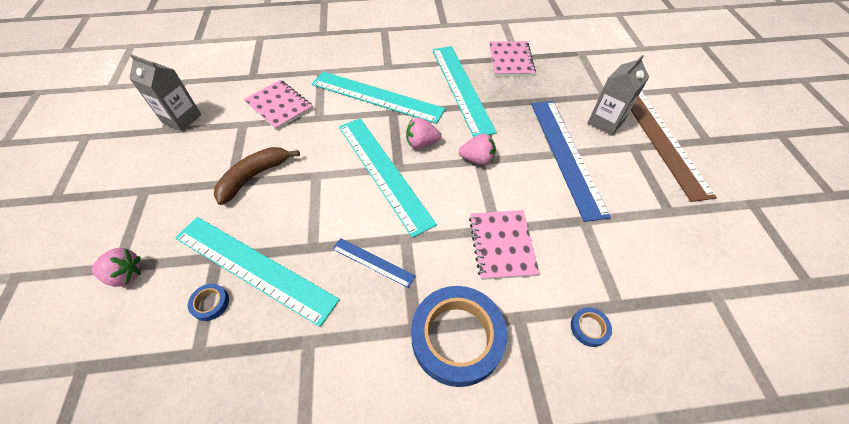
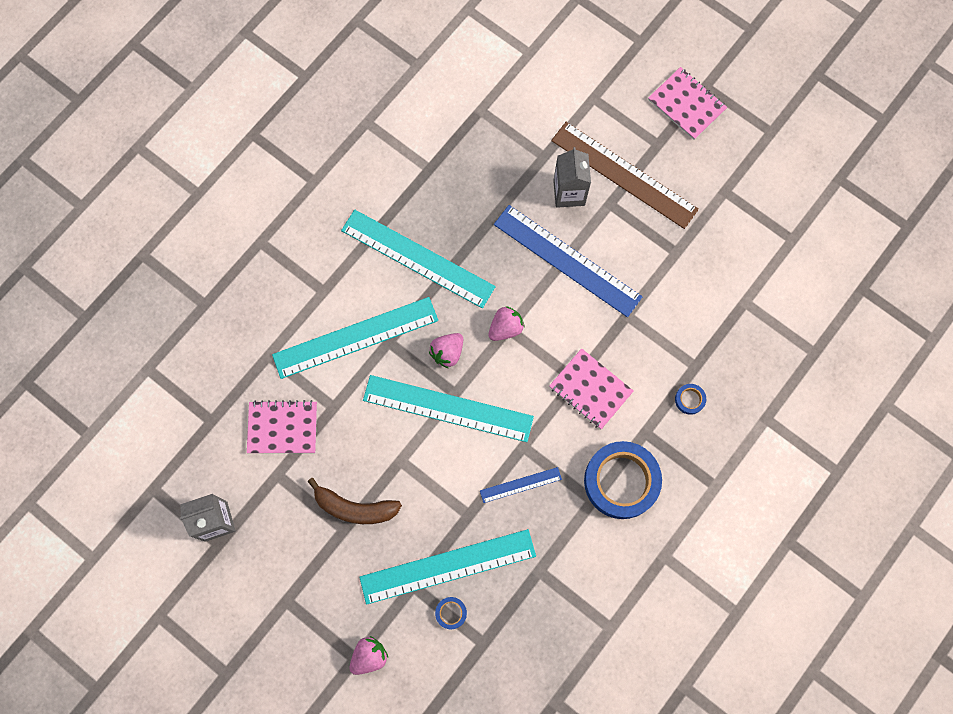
camera: 45 degrees left, 20 degrees up
(254, 176) = (355, 508): brown banana -> brown banana turned 75 degrees counterclockwise
(510, 60) = (426, 179): pink notebook -> pink notebook (686, 104)

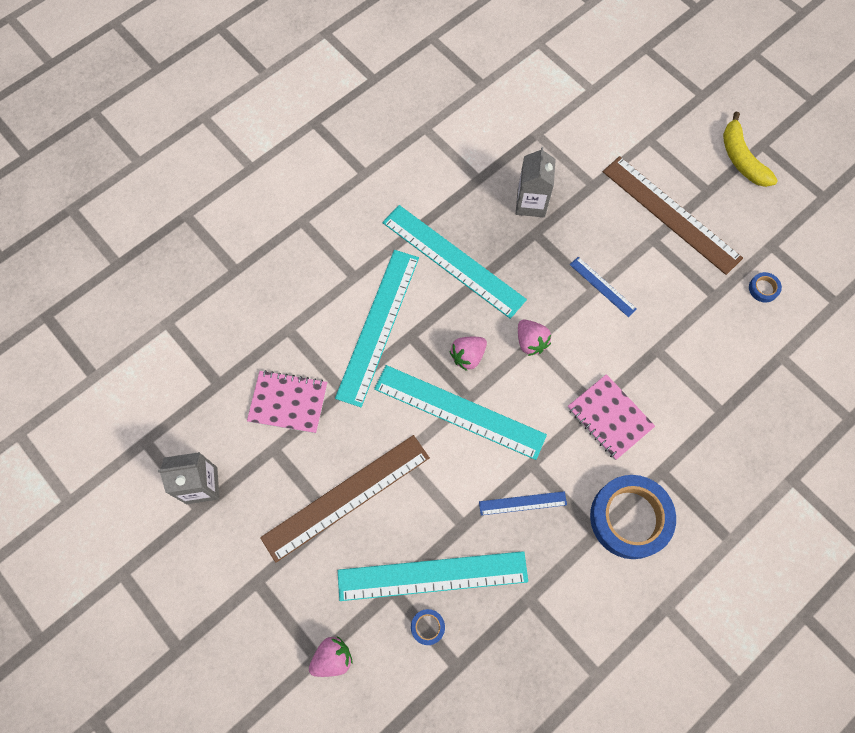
camera: 10 degrees right, 5 degrees down
(355, 337) = (378, 326): turquoise ruler -> turquoise ruler turned 60 degrees counterclockwise
(355, 508) = (346, 497): brown banana -> brown ruler
(505, 328) = (530, 342): pink strawberry -> pink strawberry turned 90 degrees clockwise
(567, 261) = (602, 286): blue ruler -> blue ruler, size x0.48
(569, 193) = (613, 222): grey carton -> grey carton (531, 203)
(686, 104) = (741, 159): pink notebook -> yellow banana
(689, 399) = (712, 445): blue tape -> blue tape (763, 288)

